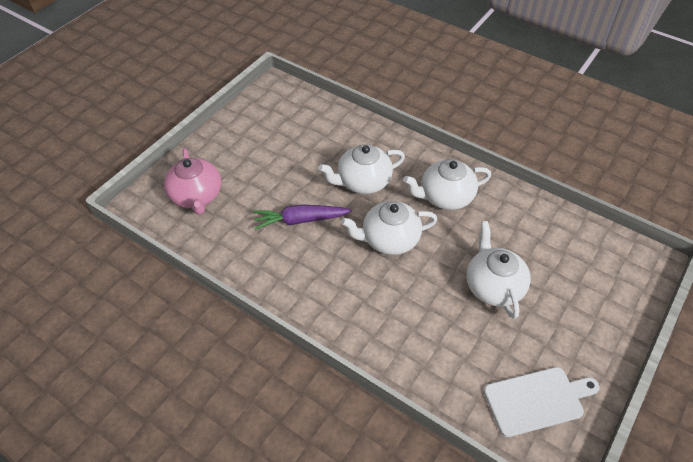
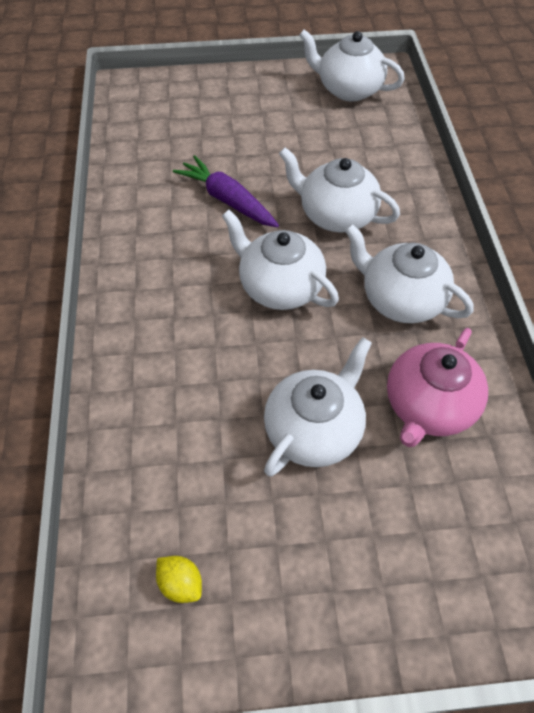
camera: 50 degrees right, 5 degrees up
(196, 196) = (177, 113): pink teapot -> pink teapot (428, 406)
(272, 110) = (348, 89): none -> white teapot
(537, 400) = (181, 583): white cutting board -> yellow lemon

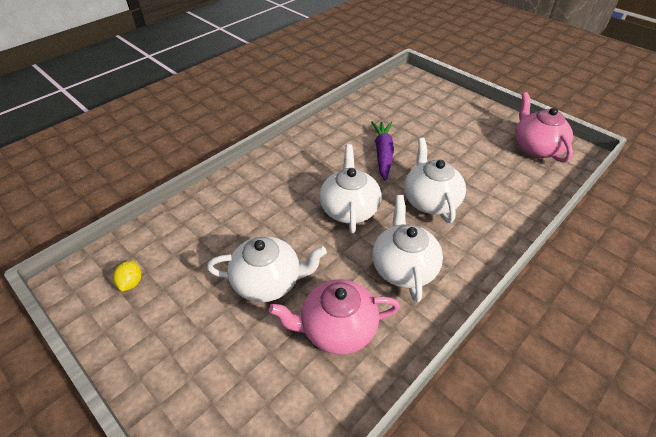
camera: 50 degrees right, 10 degrees down
(348, 89) = (536, 147): white teapot -> pink teapot

